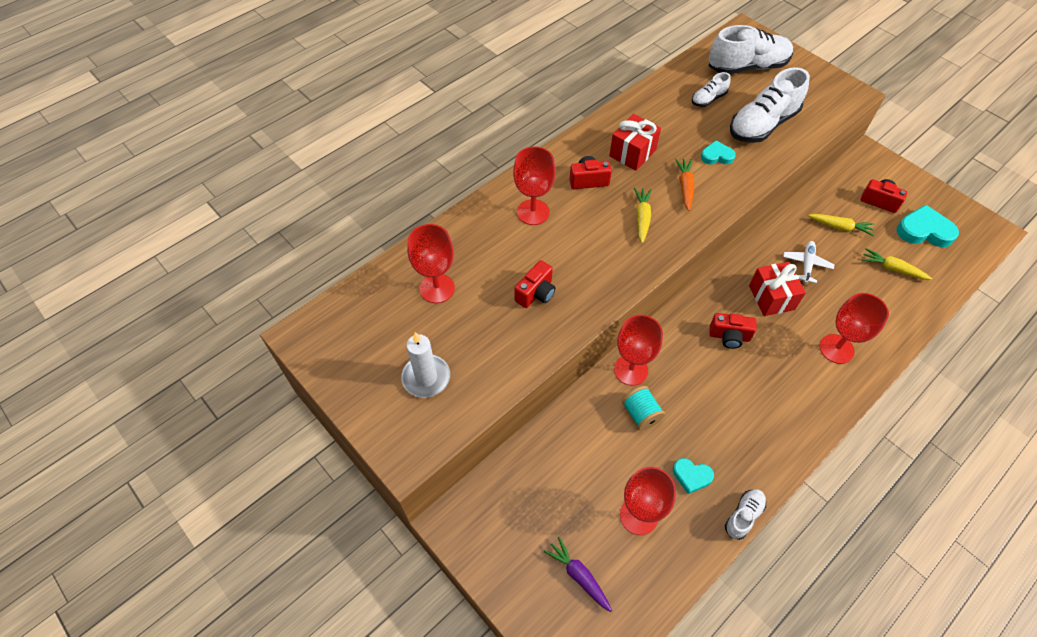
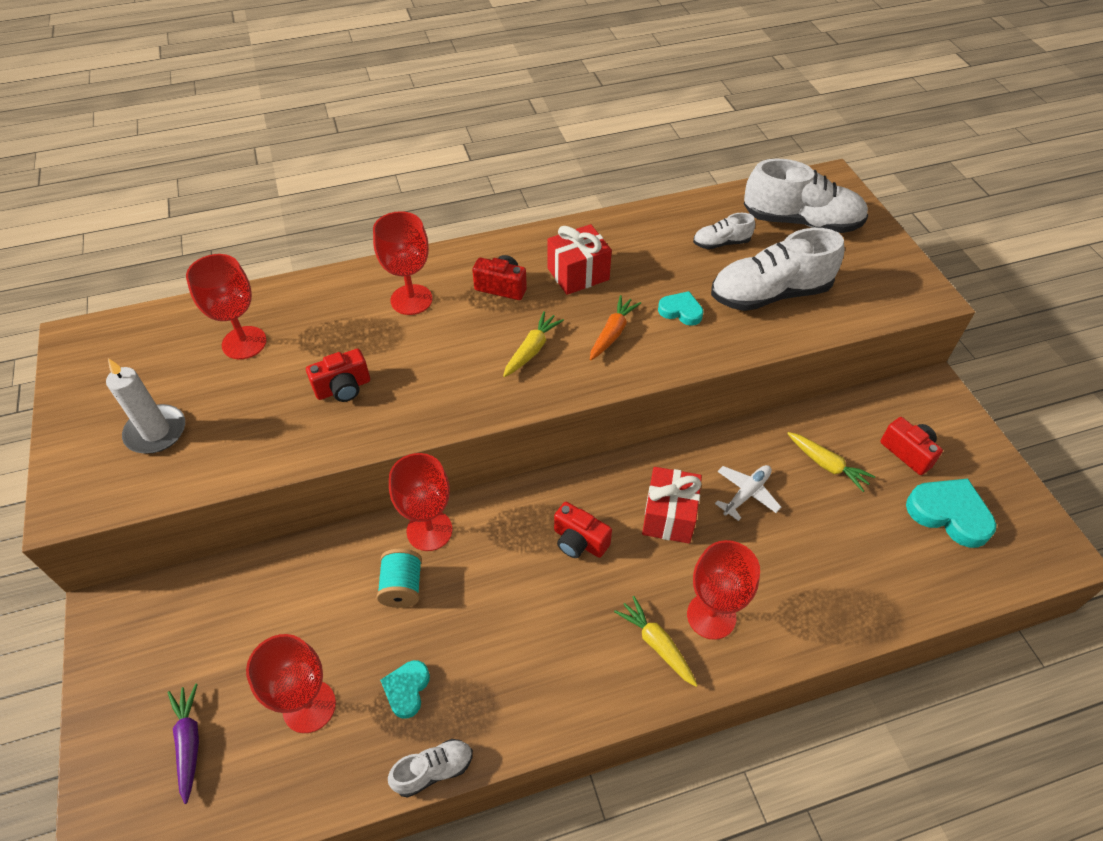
camera: 25 degrees right, 5 degrees down
(691, 476) = (407, 689): turquoise heart -> turquoise heart turned 60 degrees clockwise
(892, 269) = (866, 546): yellow carrot -> yellow carrot (657, 645)

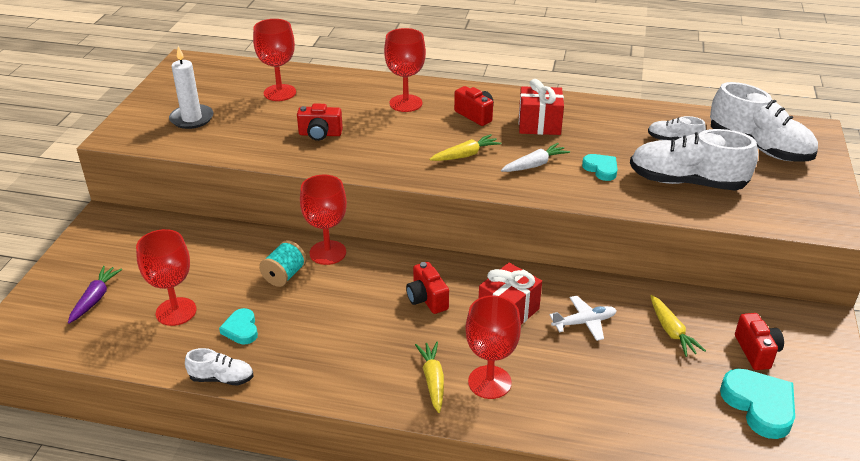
camera: 30 degrees right, 15 degrees down
(407, 689) = (241, 329): turquoise heart -> turquoise heart turned 60 degrees counterclockwise
(612, 333) = (534, 165): orange carrot -> white carrot

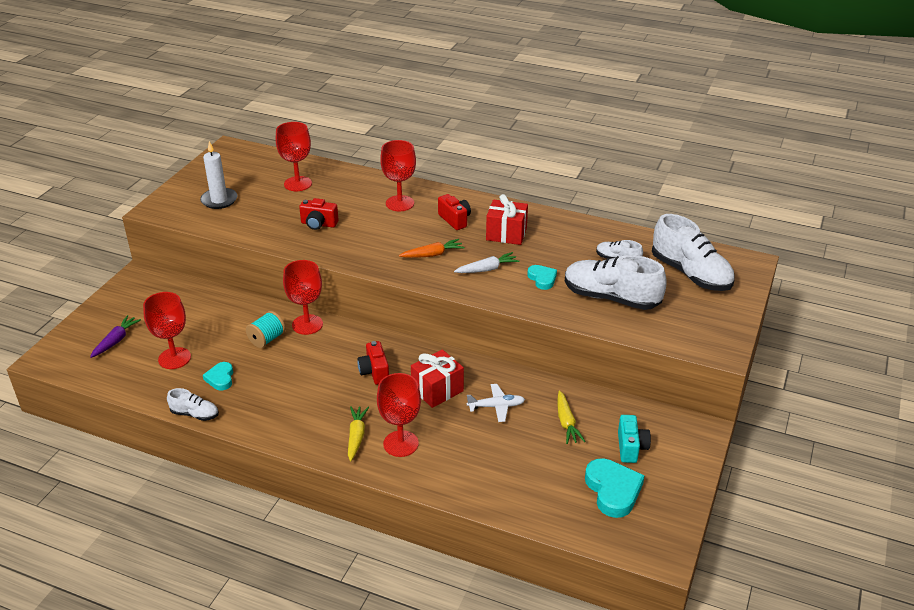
camera: 10 degrees right, 0 degrees up
(465, 155) = (432, 255): yellow carrot -> orange carrot
(756, 351) = (631, 448): red camera -> turquoise camera

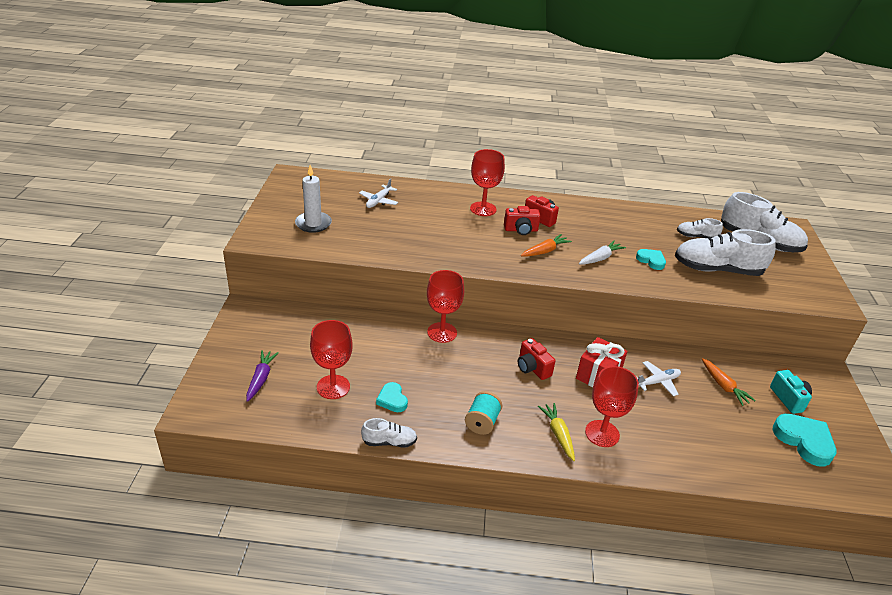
camera: 20 degrees left, 0 degrees up
(267, 339) = (413, 353): turquoise spool -> turquoise spool (482, 422)
(298, 184) = (378, 201): red goblet -> white plane
(318, 224) = (424, 235): red camera -> red camera (521, 230)
(506, 234) = (592, 225): red gift -> none
(566, 422) = (723, 386): yellow carrot -> orange carrot

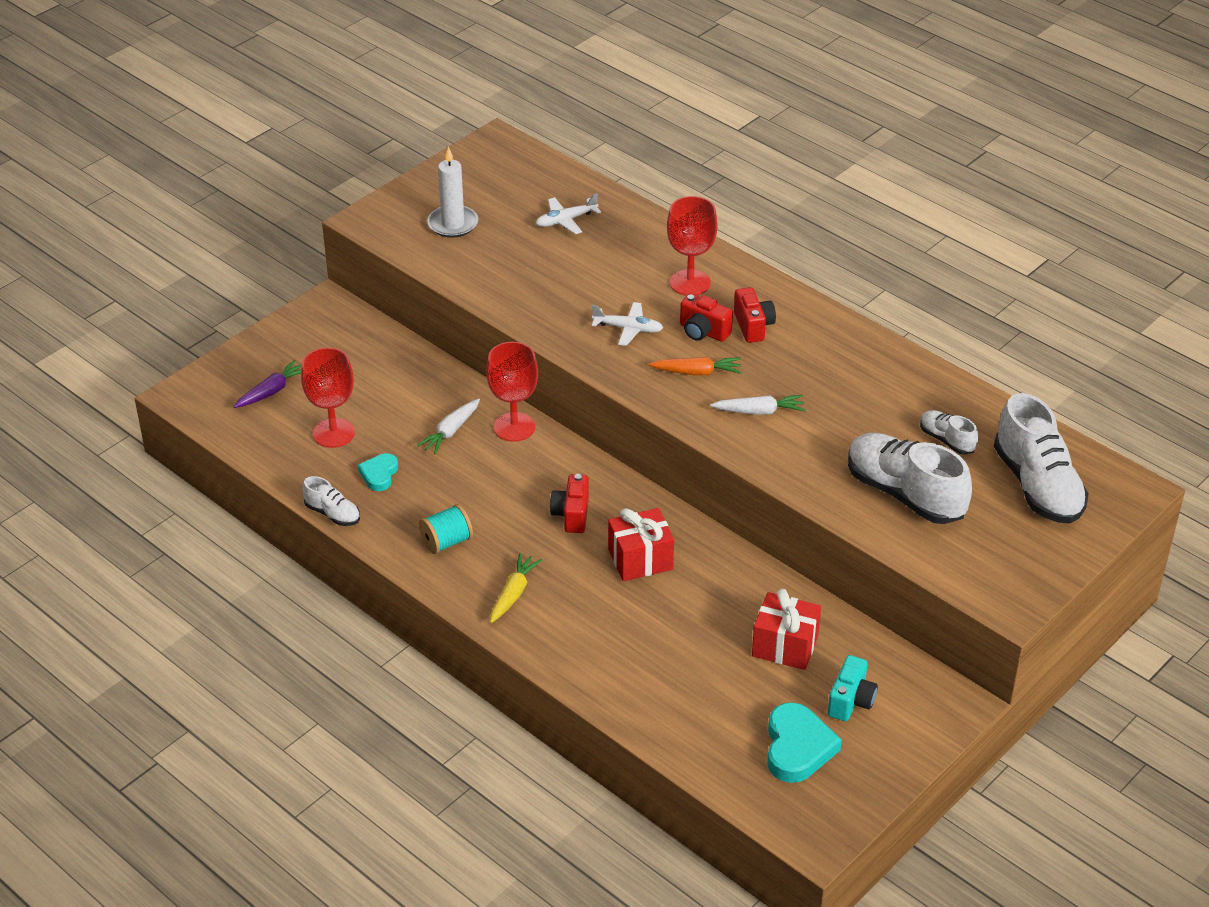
camera: 40 degrees right, 5 degrees up
(408, 352) = (451, 431): none -> white carrot
(602, 433) = (563, 617): red goblet -> none
(651, 261) = (826, 443): turquoise heart -> none
(657, 382) = (705, 601): white plane -> white plane (628, 329)
(723, 386) = (785, 646): orange carrot -> red gift

